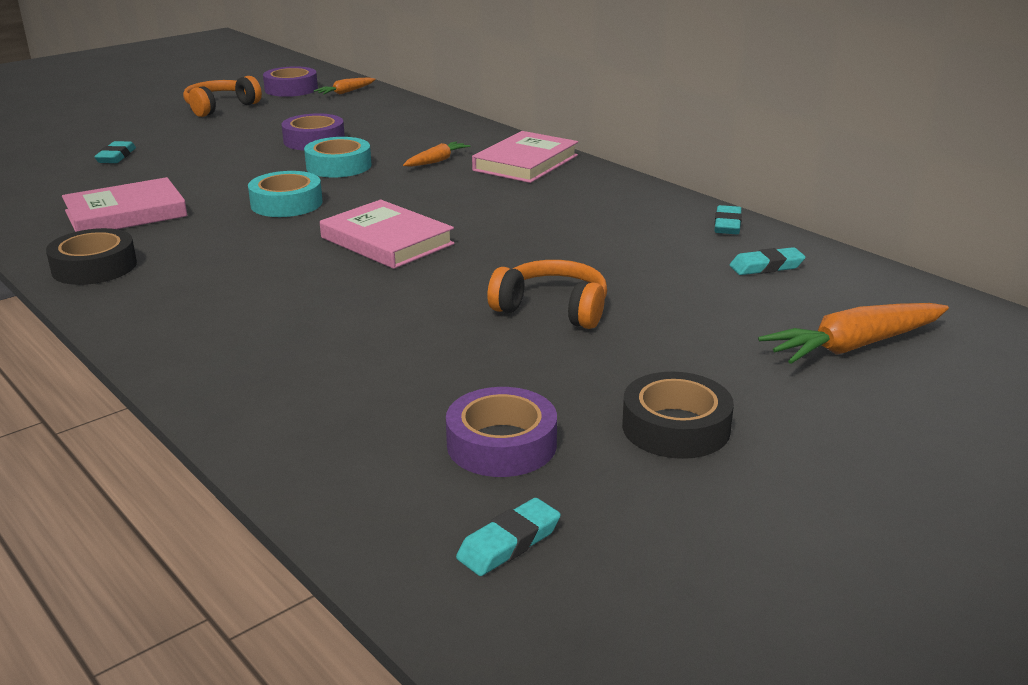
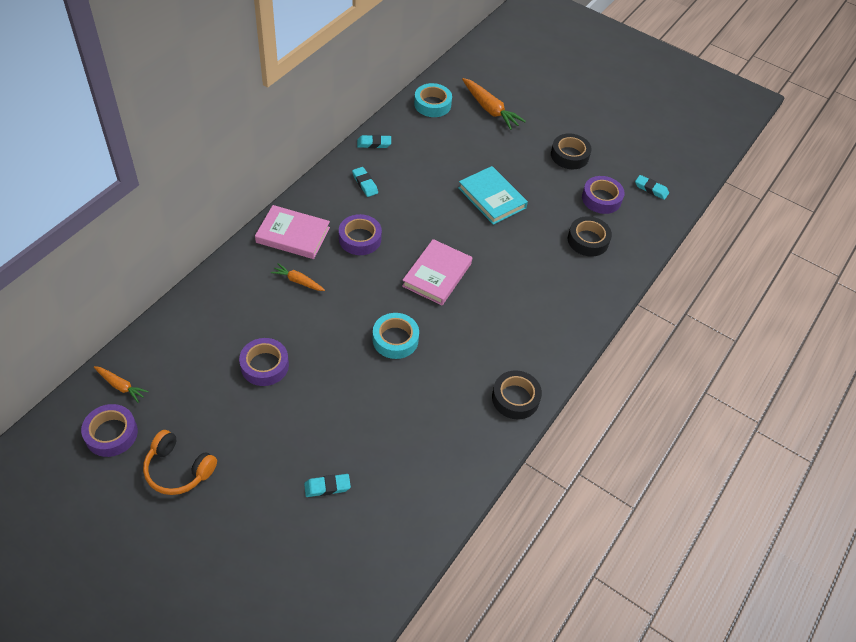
camera: 110 degrees left, 25 degrees up
(126, 214) = (436, 421): pink book -> none
(338, 166) = (319, 333): turquoise tape -> turquoise tape (432, 104)
(376, 397) = (588, 240): none -> black tape
(497, 198) = (360, 239): none -> purple tape
(553, 309) = (492, 198): orange headphones -> turquoise book
(766, 266) = (422, 131): turquoise eraser -> turquoise eraser (365, 184)

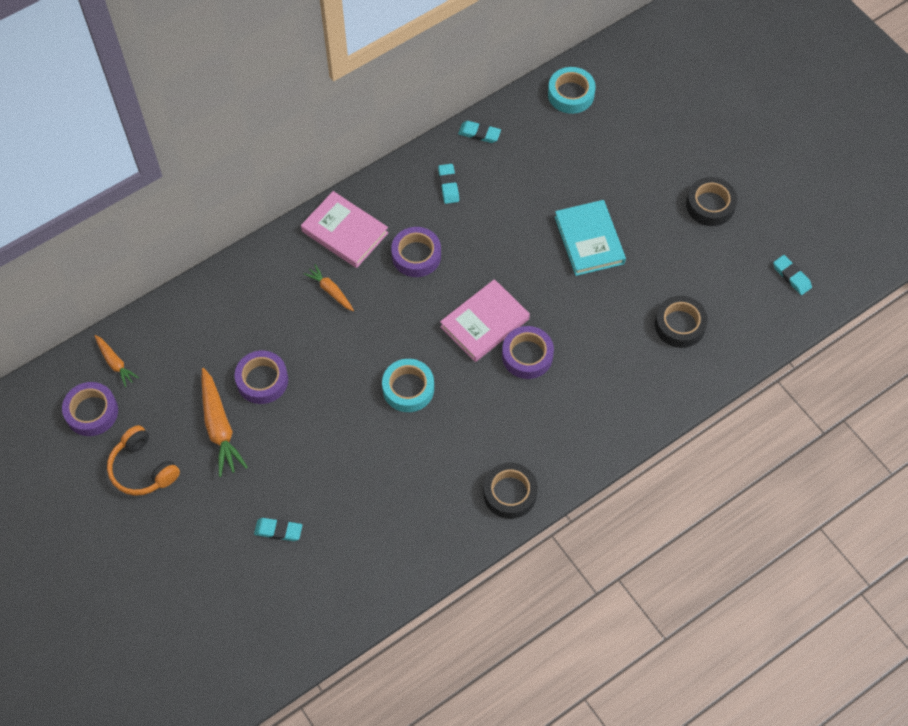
camera: 25 degrees right, 10 degrees up
(490, 109) = (639, 116): orange carrot -> orange carrot (219, 427)
(601, 199) = (722, 274): purple tape -> purple tape (527, 356)

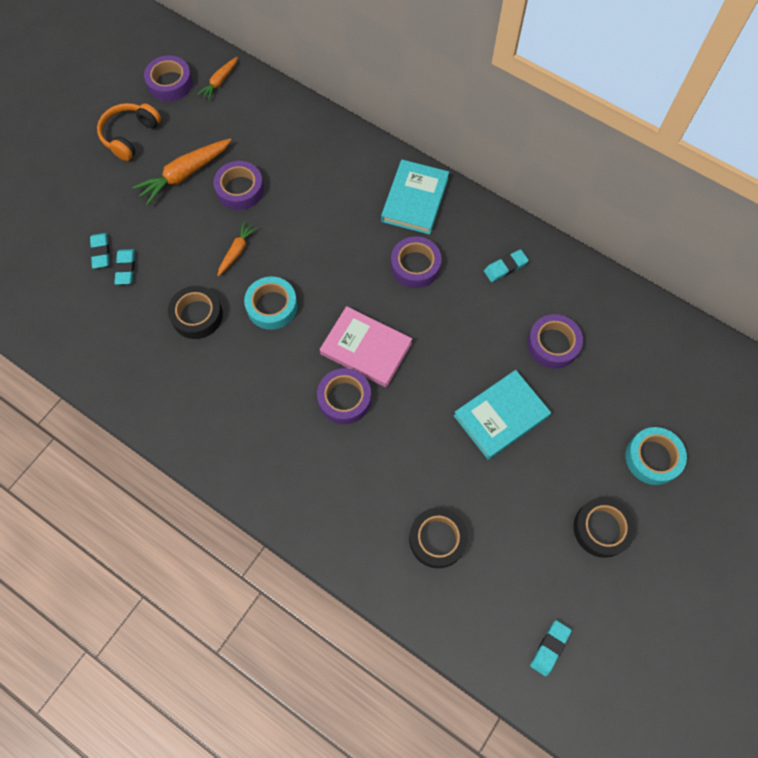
camera: 70 degrees right, 5 degrees up
(330, 291) = (349, 210): orange carrot -> orange carrot (237, 251)
(344, 232) = (415, 199): pink book -> turquoise book
(479, 134) = (578, 275): turquoise eraser -> turquoise eraser (126, 268)
(510, 493) = (191, 430): black tape -> black tape (197, 315)
(538, 177) = (553, 344): none -> purple tape
(571, 94) = (670, 343): turquoise tape -> turquoise tape (652, 458)

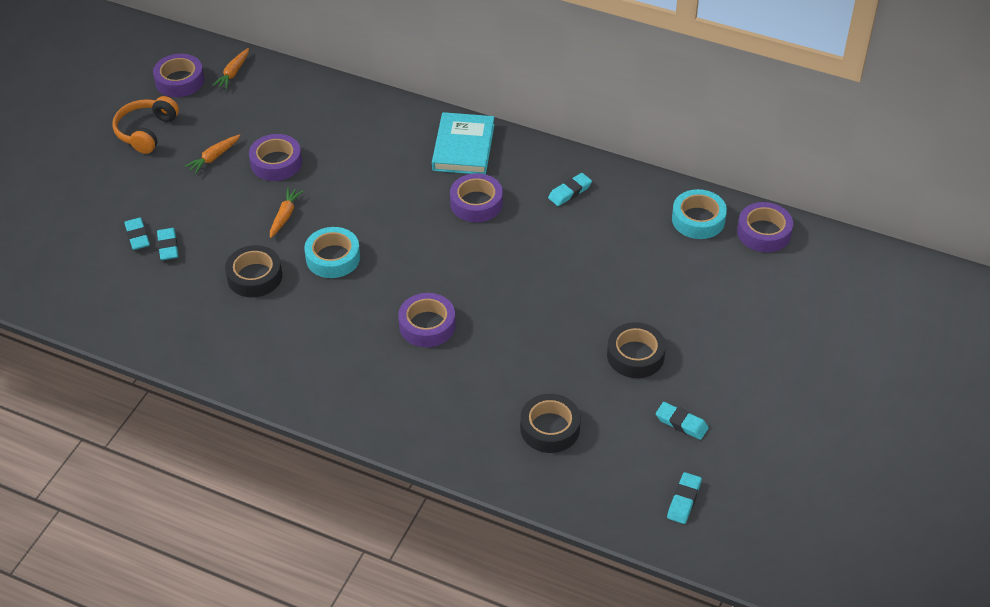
camera: 10 degrees left, 20 degrees down
(185, 174) = (214, 157): orange carrot -> orange carrot, size x0.58
(366, 349) = (440, 280): pink book -> none
(501, 416) = (592, 317): turquoise book -> none
(553, 344) = (632, 249): purple tape -> purple tape (764, 232)
(563, 556) = (681, 423): none -> turquoise eraser
(601, 529) = (714, 394): black tape -> black tape (635, 355)
(652, 458) = (753, 329): turquoise tape -> turquoise tape (698, 219)

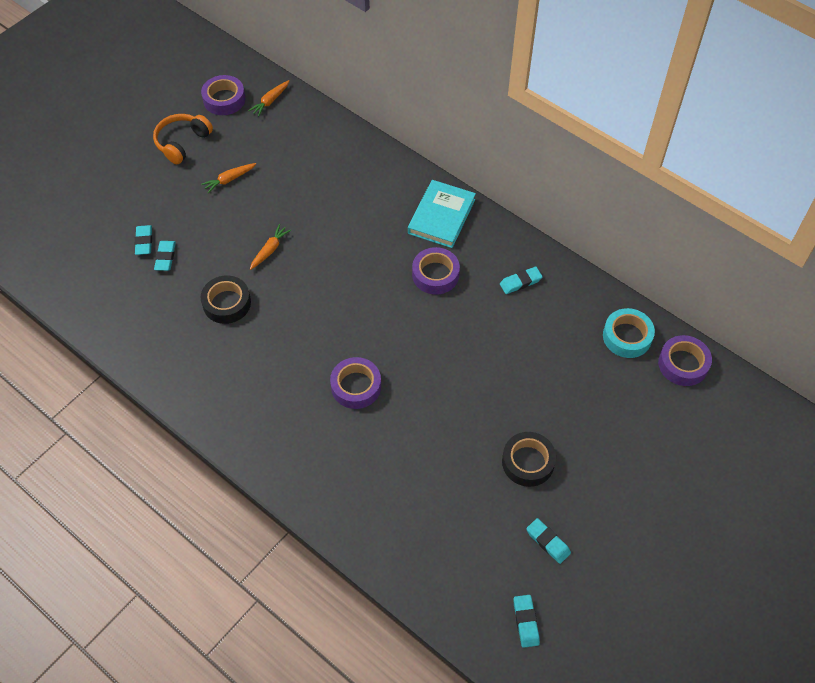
camera: 15 degrees right, 10 degrees up
(276, 163) = (279, 196): purple tape -> none
(333, 258) = (297, 300): turquoise tape -> none
(550, 428) = (430, 517): black tape -> none
(684, 500) = (525, 622): turquoise eraser -> turquoise eraser turned 45 degrees counterclockwise

